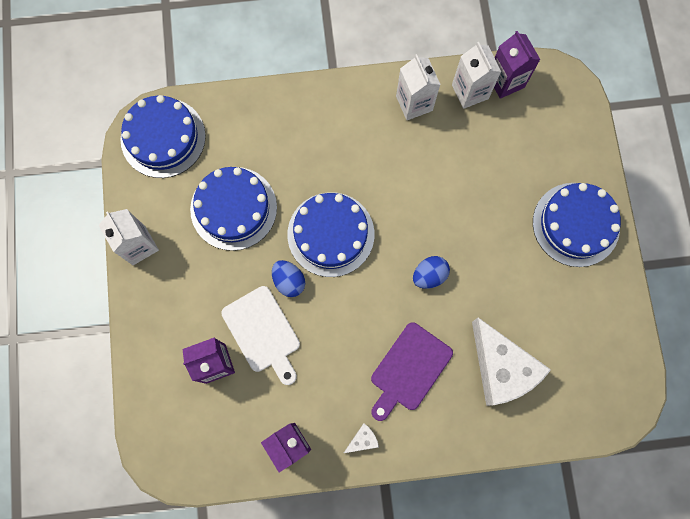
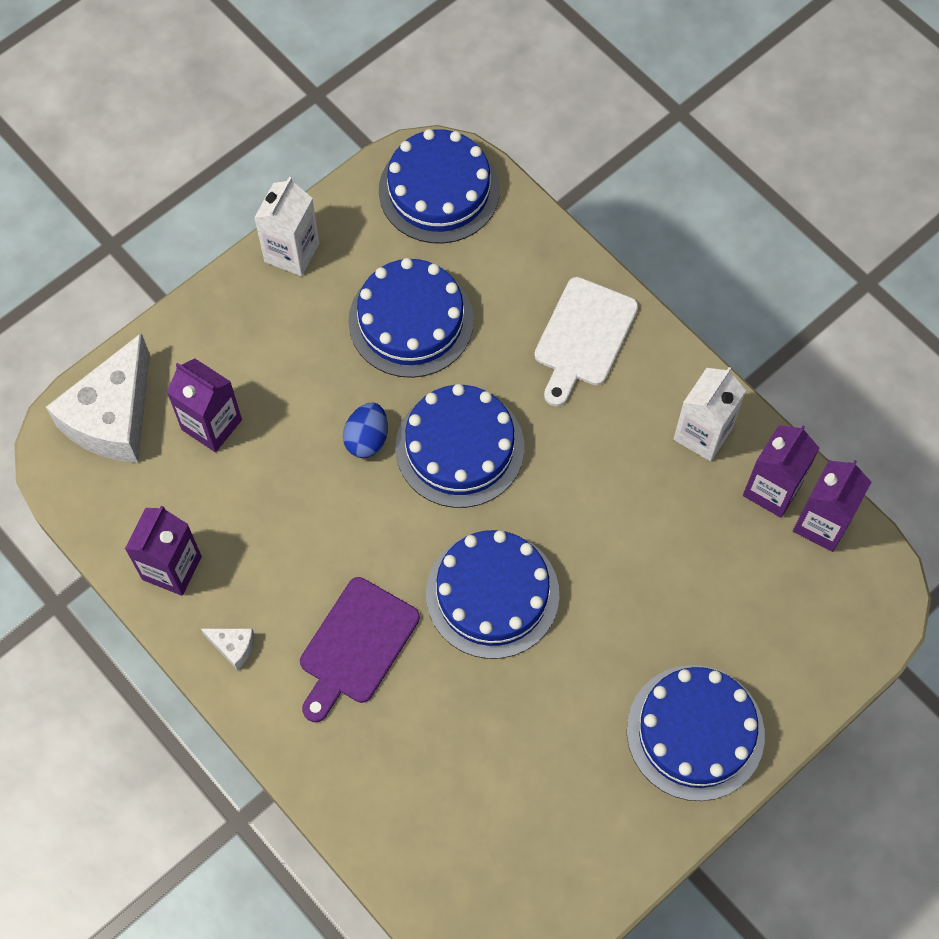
camera: 55 degrees right, 10 degrees down
(263, 332) = (284, 451): white cutting board -> white cutting board (583, 337)
(409, 370) = (356, 646): purple cutting board -> purple cutting board turned 60 degrees counterclockwise
(429, 275) = (492, 594): blue egg -> blue cake
(470, 91) = (772, 489): white carton -> purple carton
(501, 368) = (435, 756): white cheese -> white cheese (113, 417)

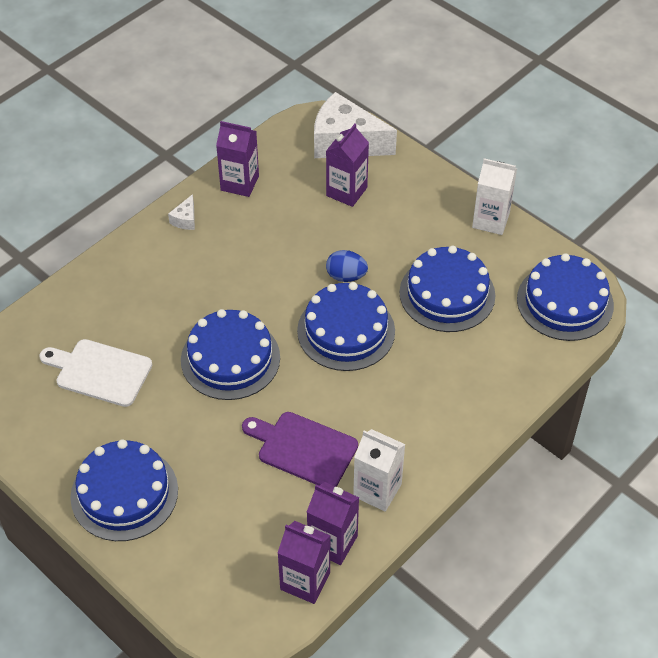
camera: 85 degrees right, 15 degrees down
(356, 646) = (188, 283): purple cutting board -> purple cutting board (303, 448)
(583, 337) = (452, 403): white cutting board -> white cutting board (100, 372)

